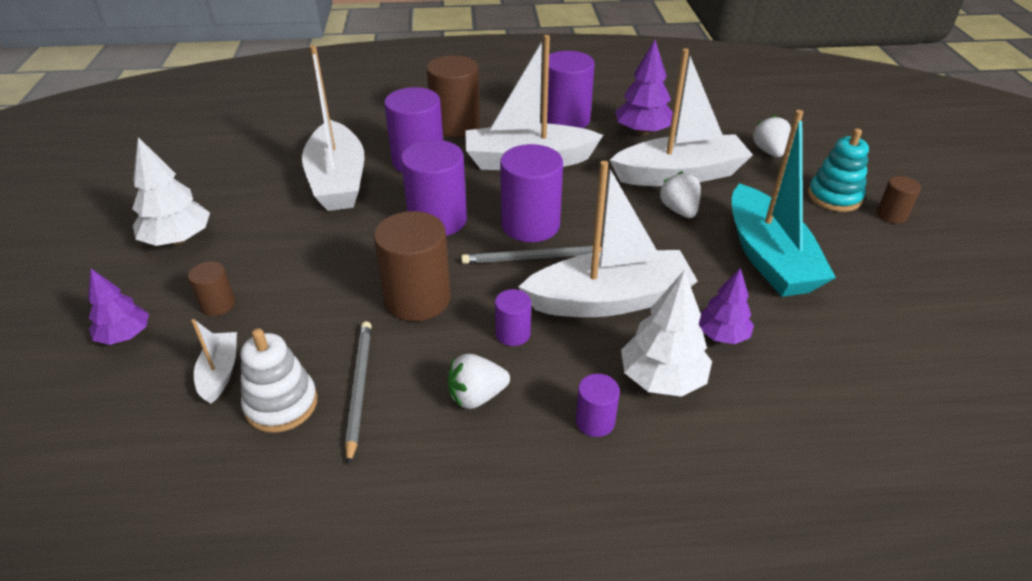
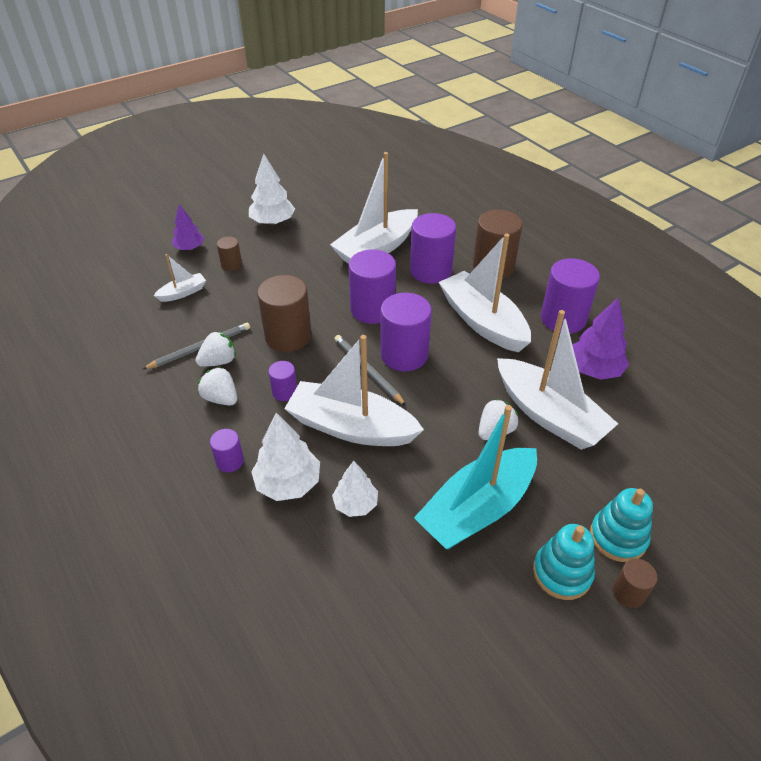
camera: 60 degrees right, 5 degrees up
(281, 404) = (173, 325): white stacking toy -> none
(609, 300) = (351, 427): white boat -> white boat turned 150 degrees clockwise
(722, 335) = (355, 504): purple tree -> white tree
(769, 152) = (651, 467): white strawberry -> white strawberry (219, 361)
(860, 239) = (562, 573): none -> turquoise stacking toy

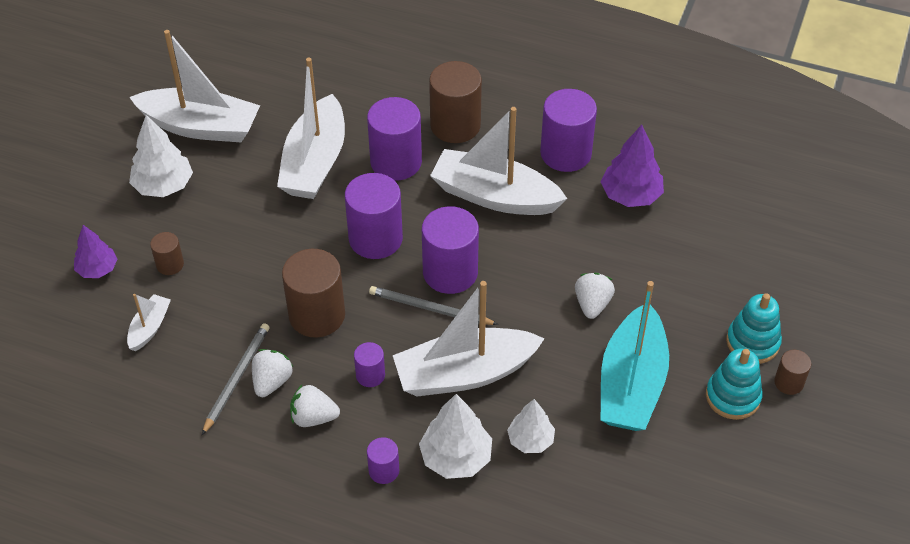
camera: 35 degrees left, 5 degrees up
(549, 415) = (625, 263): white boat -> white boat (200, 126)

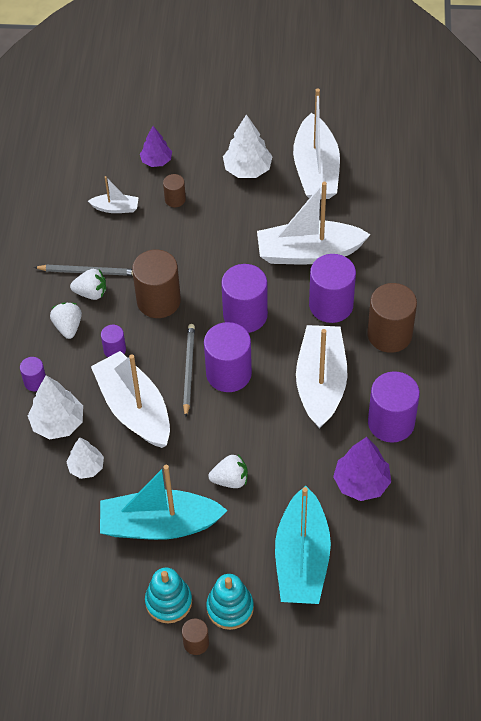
camera: 75 degrees right, 5 degrees up
(708, 266) = (302, 558): none -> turquoise boat

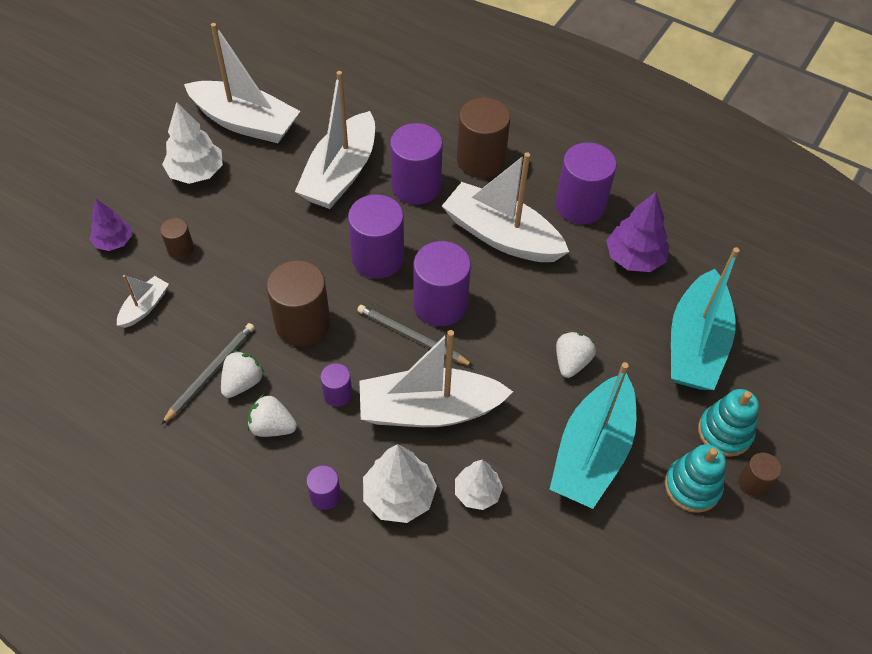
camera: 65 degrees left, 0 degrees up
(302, 558) = (695, 344): turquoise boat -> turquoise boat turned 75 degrees clockwise

